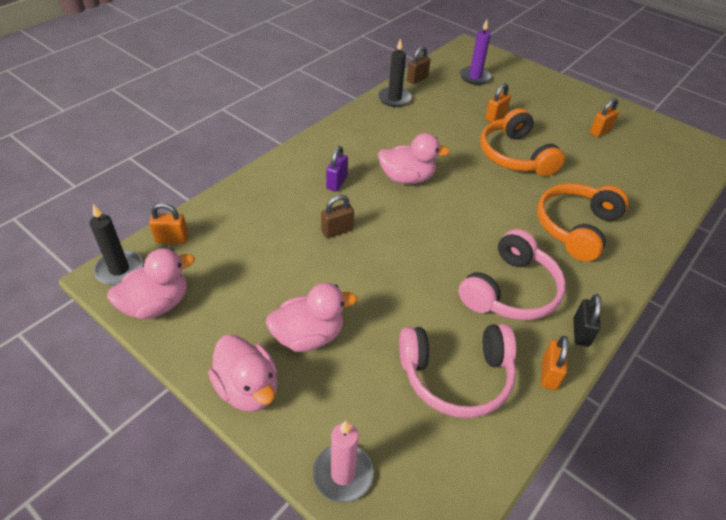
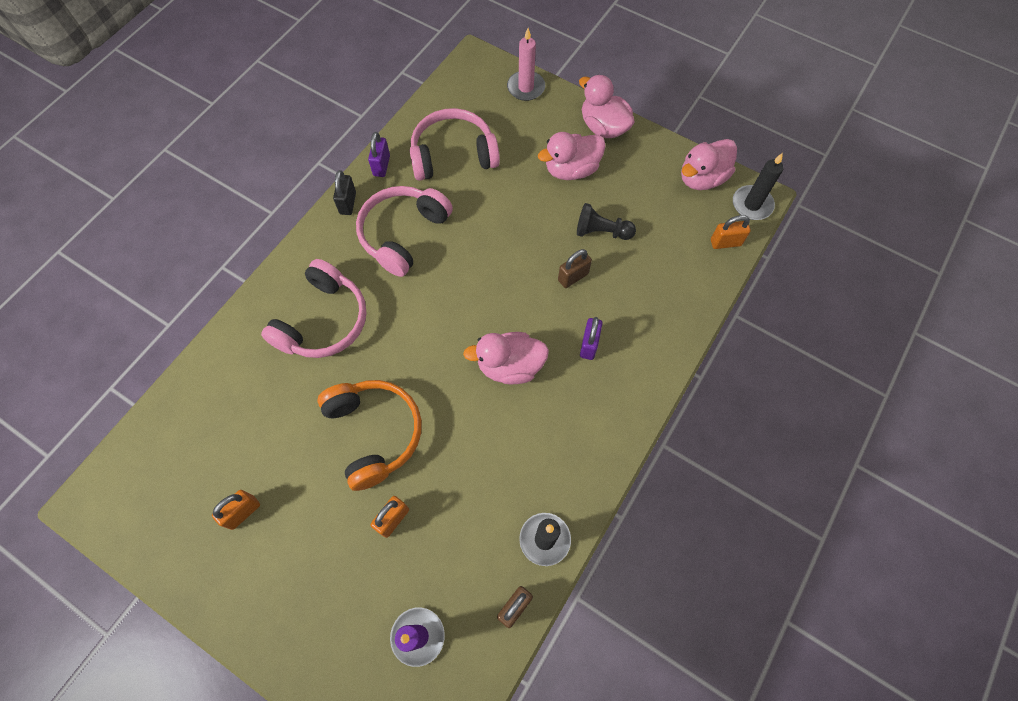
camera: 175 degrees right, 20 degrees up
(295, 265) = (601, 232): none -> black pawn
(549, 374) = (381, 166): orange padlock -> purple padlock
(575, 227) = (324, 321): orange headphones -> pink headphones

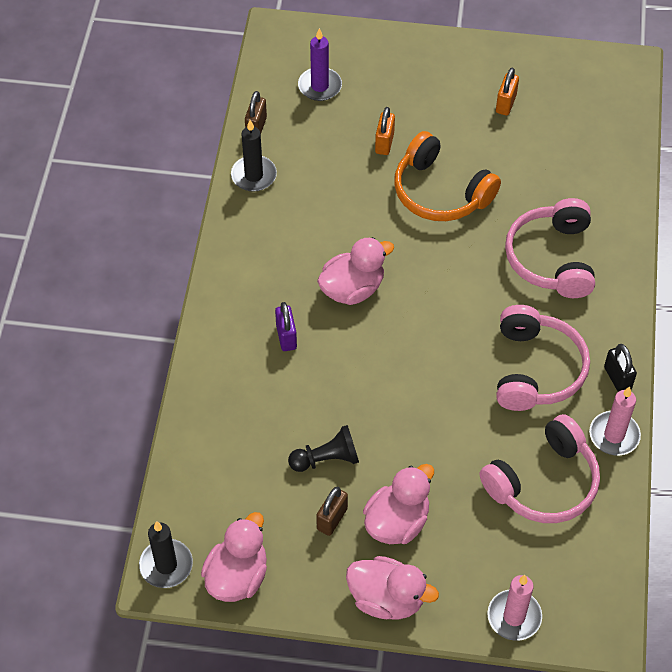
camera: 155 degrees right, 10 degrees down
(381, 166) = (614, 435): purple padlock -> pink candle
(573, 277) = (334, 397): brown padlock -> brown padlock (332, 519)
(725, 242) = (183, 503): orange padlock -> none

